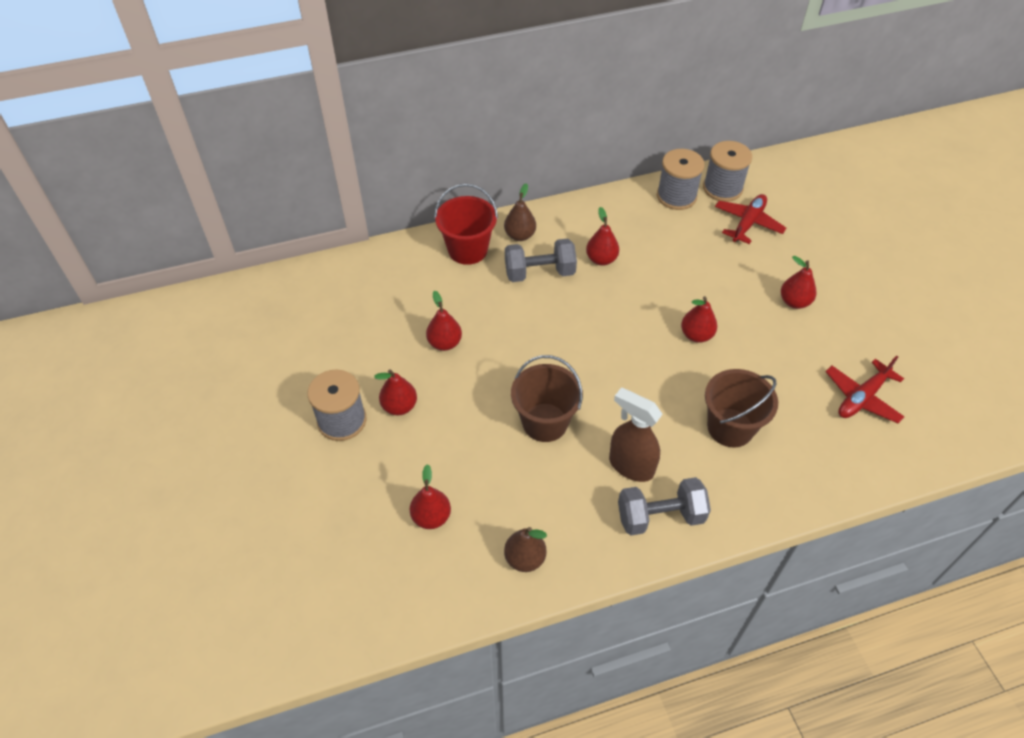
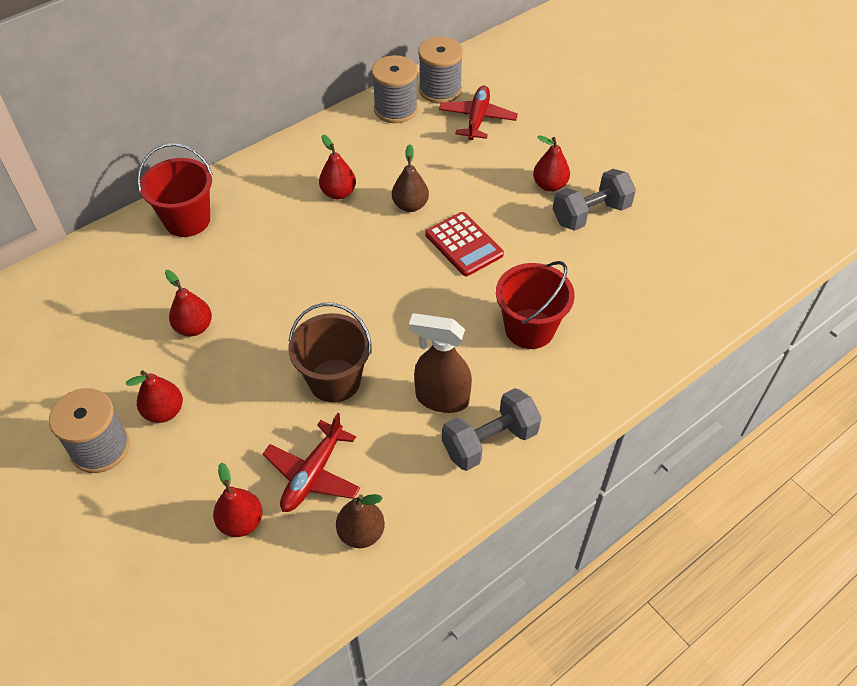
camera: 20 degrees left, 0 degrees up
(520, 235) = (241, 190): brown pear -> brown pear (410, 205)
(539, 273) = (276, 224): grey dumbbell -> grey dumbbell (591, 214)
(696, 335) = (464, 244): red pear -> red calculator
(730, 427) = (529, 328): brown bucket -> red bucket
(862, 397) = (646, 262): red plane -> red plane (313, 474)

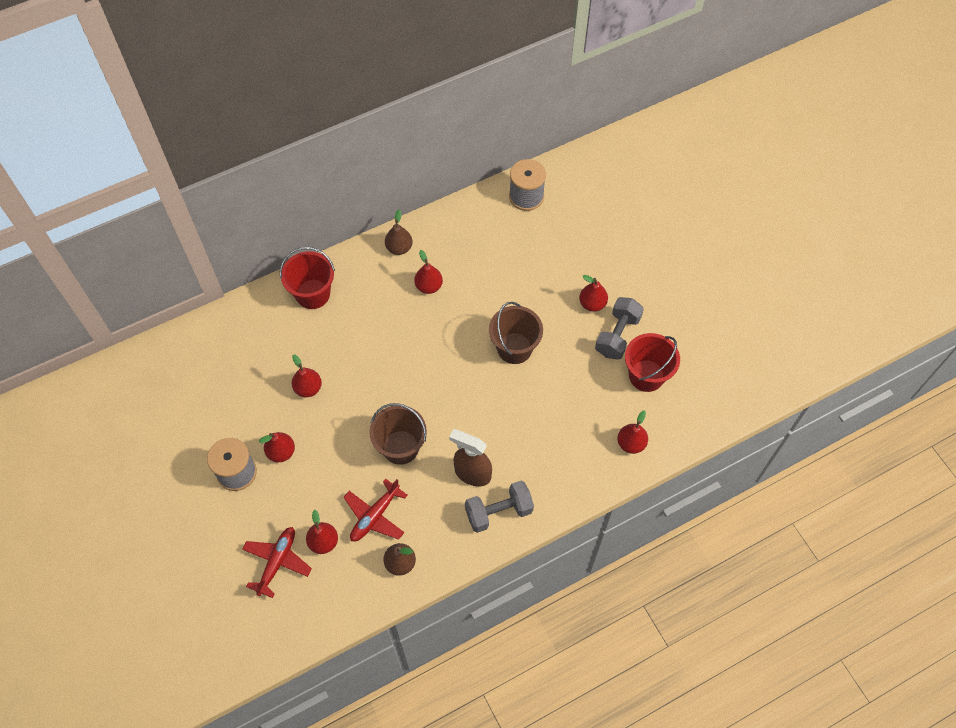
camera: 10 degrees right, 10 degrees up
(395, 109) = (487, 211): grey spool -> none
(410, 205) = (481, 306): brown pear -> brown pear (399, 248)
(464, 244) = (514, 348): red calculator -> brown bucket
(477, 119) = (550, 230): red plane -> red plane (277, 562)
(529, 328) = (547, 428): red bucket -> red bucket (646, 375)
(591, 214) = (617, 335): grey dumbbell -> grey dumbbell turned 45 degrees counterclockwise
(645, 331) = (631, 443): none -> red pear

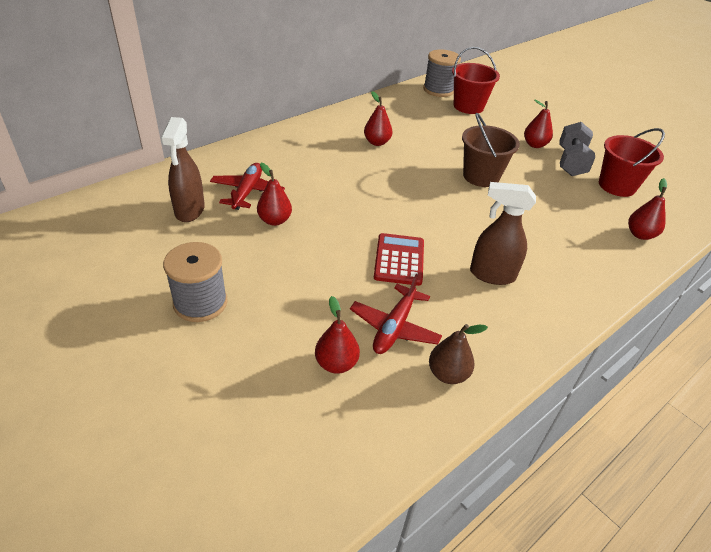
camera: 15 degrees left, 20 degrees down
(239, 368) = (189, 211): none -> brown spray bottle
(277, 562) = (277, 396): red plane -> red plane (247, 192)
(281, 452) = (255, 278): red pear -> none
(313, 294) = (261, 153): red bucket -> red bucket (468, 106)
(399, 248) = (338, 121): brown pear -> none
(400, 447) = (399, 260): brown bucket -> red calculator
(498, 512) = (541, 306): grey dumbbell -> none

